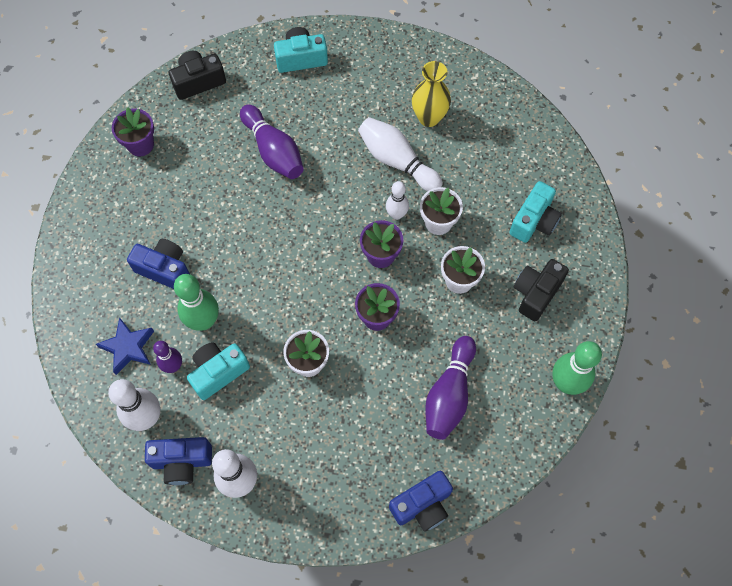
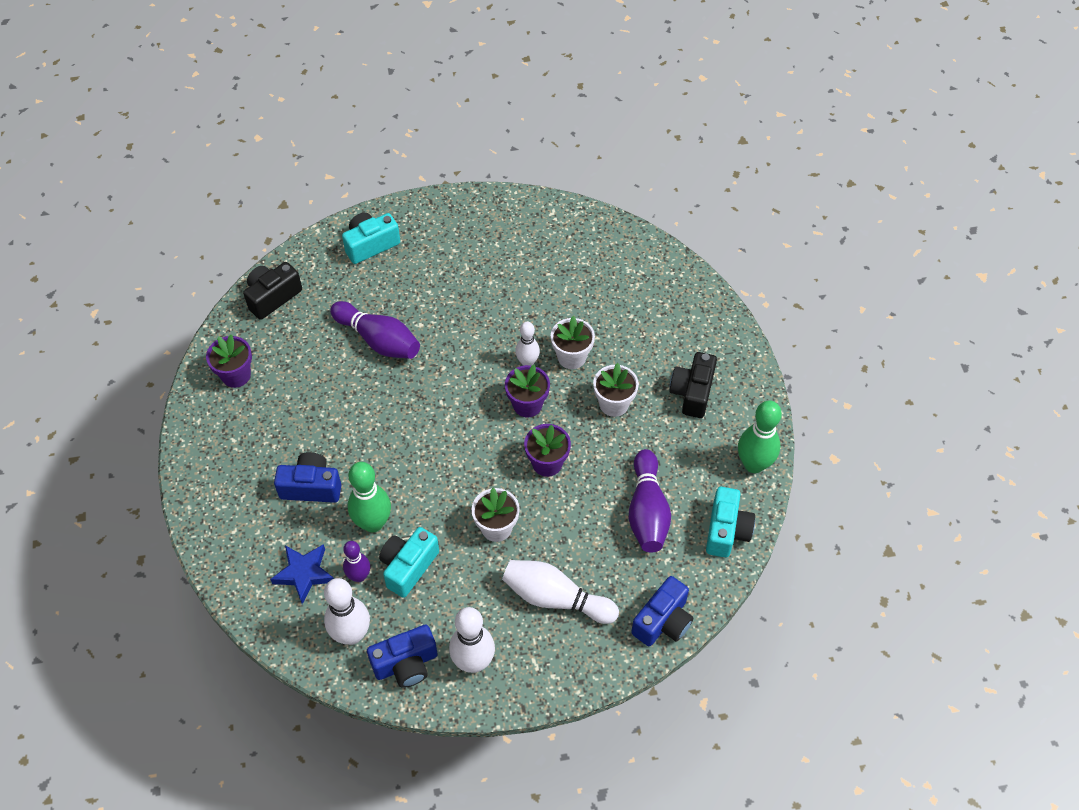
camera: 20 degrees left, 10 degrees down
(397, 161) = (507, 312): white bowling pin -> white bowling pin (555, 598)
(429, 118) = (522, 263): yellow vase -> none
(534, 221) = (663, 328): turquoise camera -> turquoise camera (726, 530)

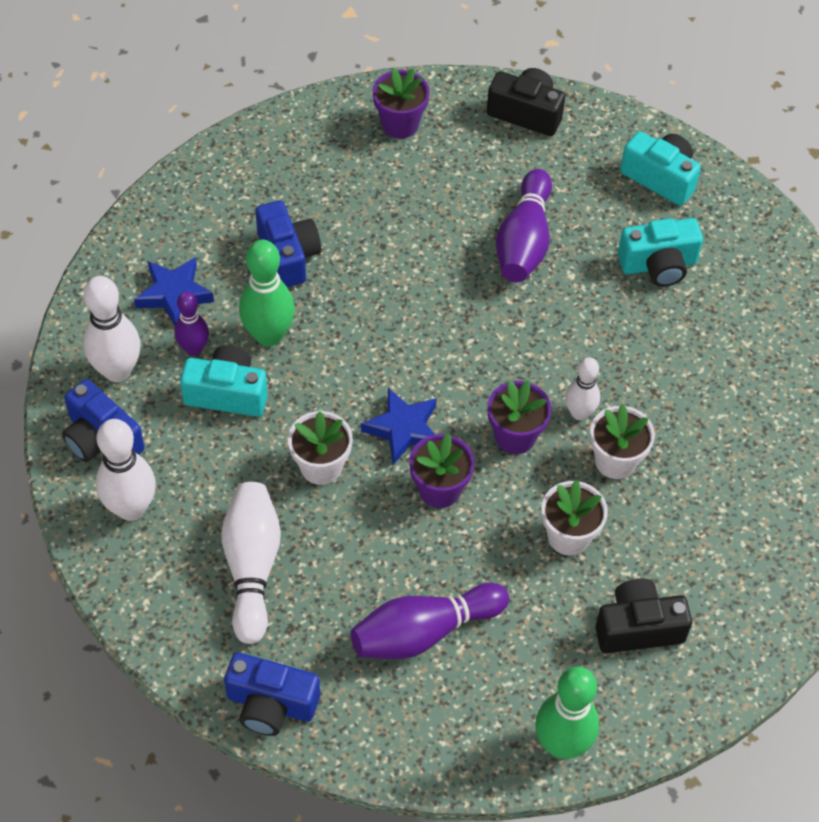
camera: 65 degrees right, 0 degrees up
(491, 467) = (403, 429): none -> blue star
(726, 530) = (440, 741): turquoise camera -> turquoise camera (658, 265)

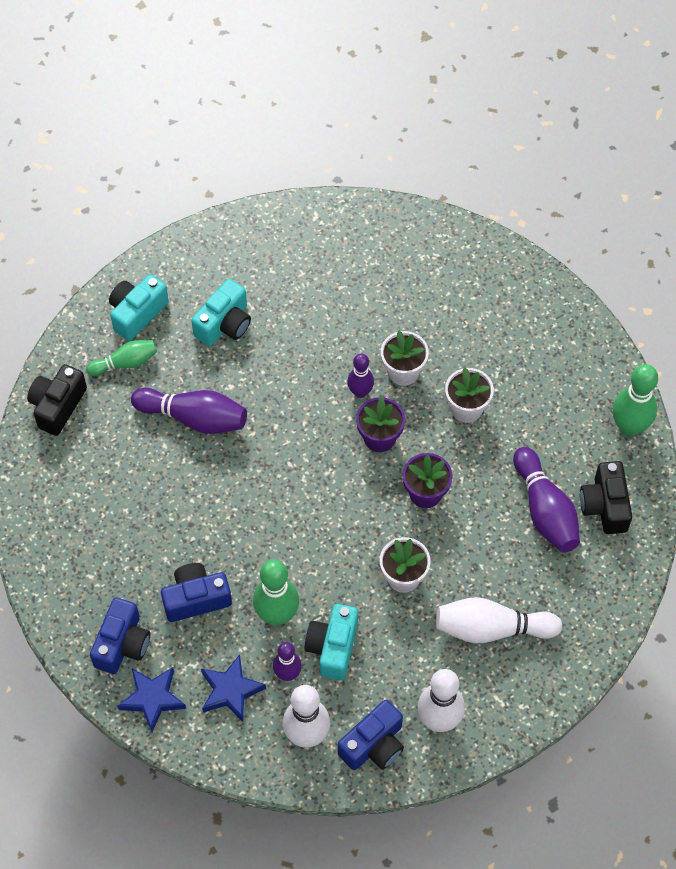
camera: 85 degrees left, 5 degrees up
(271, 704) = (604, 616): blue camera -> blue camera (122, 644)
(400, 124) = (59, 505): purple flower pot -> none
(403, 429) = (371, 516): blue star -> blue star (152, 699)
(579, 413) = (360, 392): white bowling pin -> purple bowling pin
(591, 171) = (125, 363): none -> green bowling pin
(638, 627) = (540, 371): black camera -> black camera (604, 505)
(658, 265) = (224, 324): turquoise camera -> turquoise camera turned 45 degrees clockwise

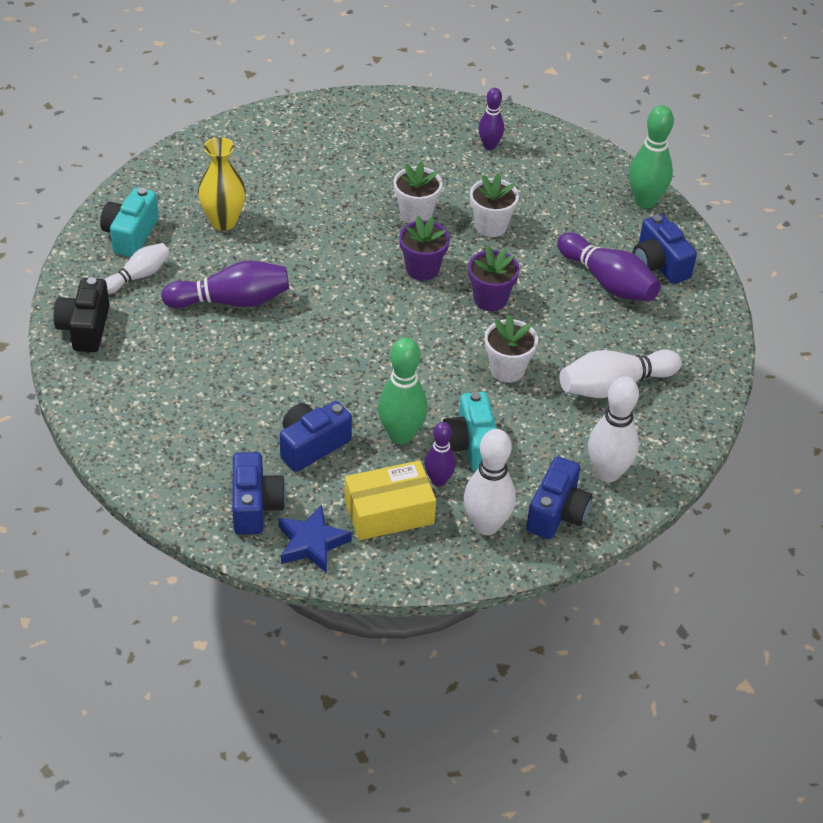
camera: 25 degrees left, 15 degrees down
(125, 363) = (138, 276): green bowling pin -> white bowling pin
(224, 324) = (223, 221): turquoise camera -> yellow vase
(230, 691) = (389, 512): blue star -> yellow box
(360, 392) = (384, 239): purple bowling pin -> purple bowling pin (489, 146)
(604, 505) = (659, 264): black camera -> blue camera

